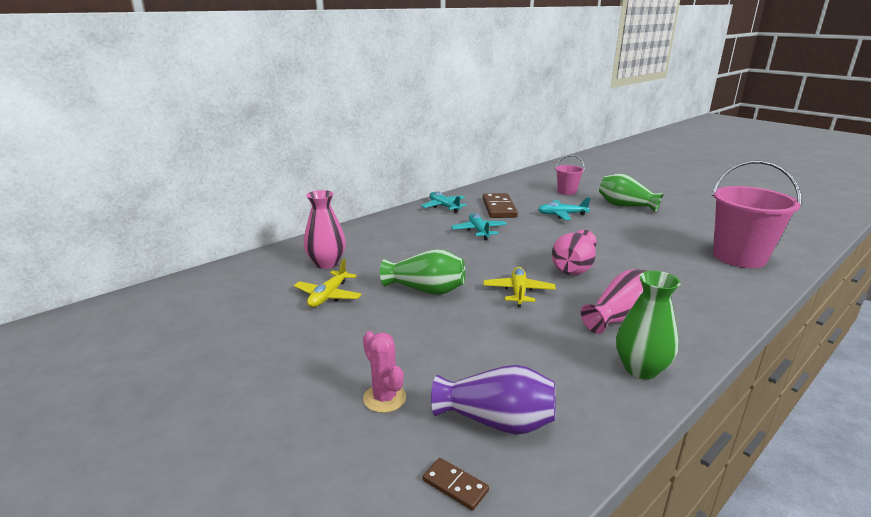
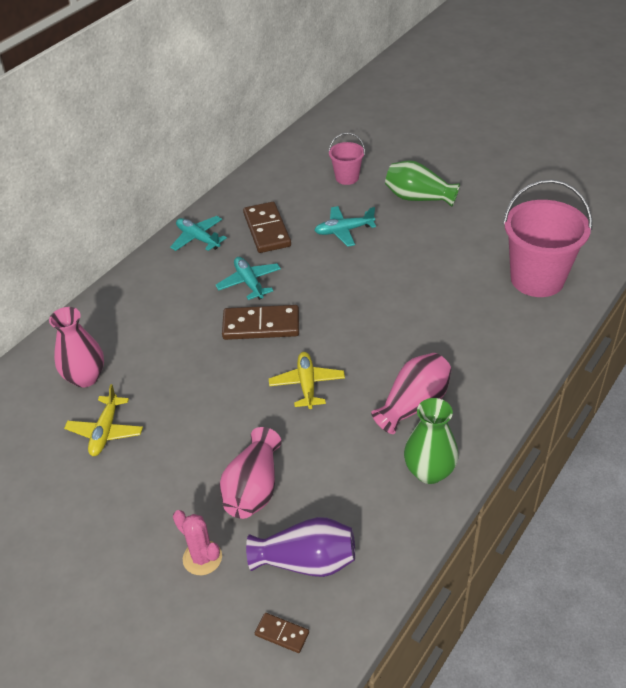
camera: 10 degrees left, 20 degrees up
(426, 290) = (209, 401): green vase -> none
(483, 253) = (261, 325): none -> brown domino
(573, 268) = (362, 332): pink vase -> pink vase (253, 488)

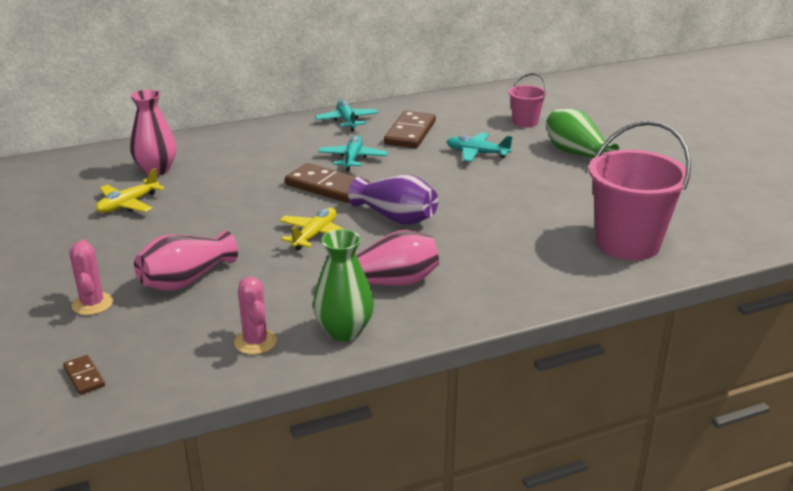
camera: 30 degrees right, 15 degrees down
(306, 561) = (164, 342): purple vase -> purple vase (396, 217)
(376, 520) = (255, 342): none -> pink cactus

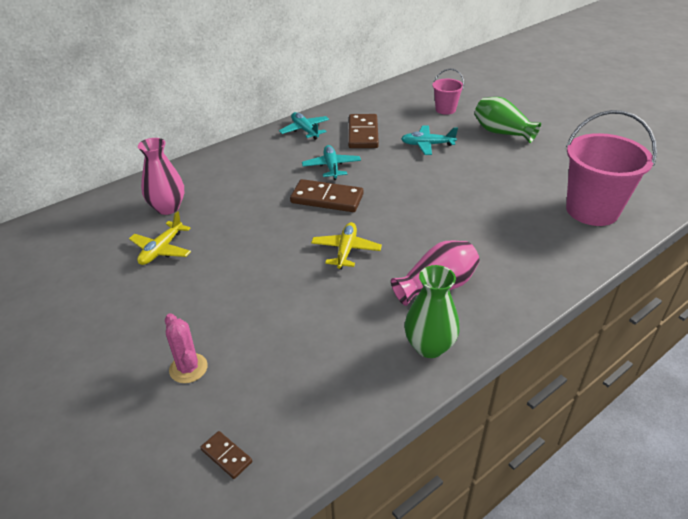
camera: 15 degrees left, 10 degrees up
(186, 280) = (261, 322): pink vase -> none
(255, 342) = (361, 376): pink cactus -> none
(396, 217) = (401, 219): purple vase -> none

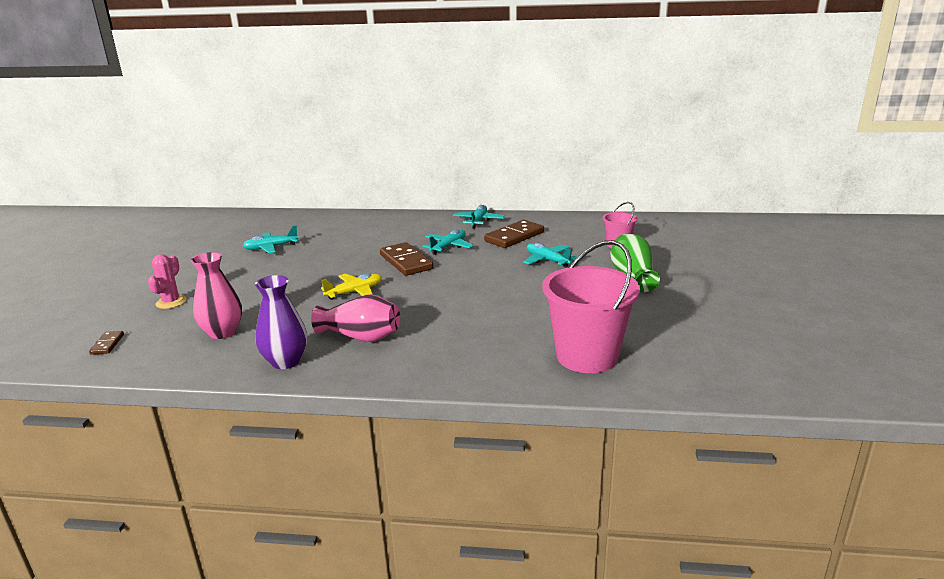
camera: 45 degrees right, 15 degrees down
(162, 249) = (271, 247): yellow plane -> turquoise plane
(168, 208) = (315, 230): pink vase -> pink vase (222, 332)
(429, 346) = (285, 361): green vase -> purple vase

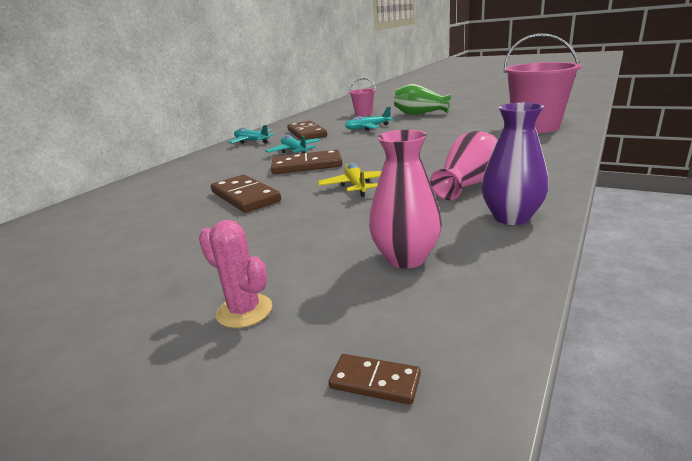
camera: 65 degrees left, 0 degrees up
(271, 247) = (143, 231): turquoise plane -> none
(330, 259) = (245, 197): none -> brown domino

